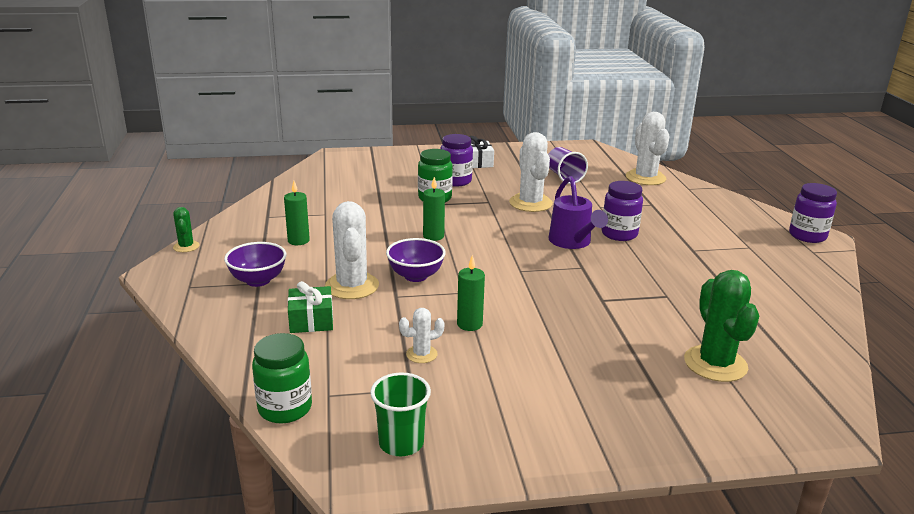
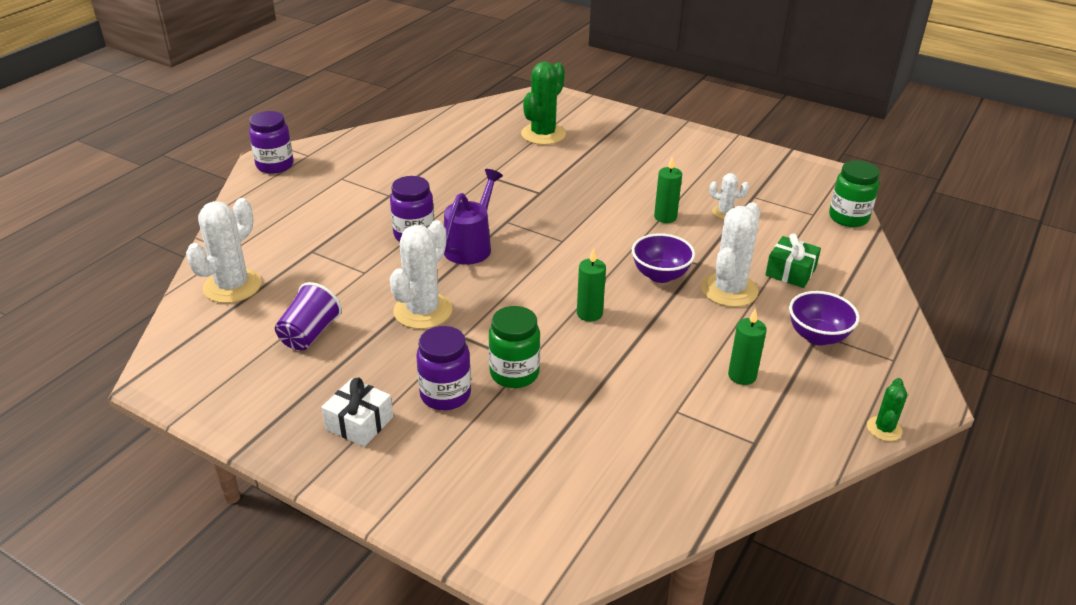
camera: 140 degrees left, 10 degrees up
(401, 443) = (786, 174): green cup -> none

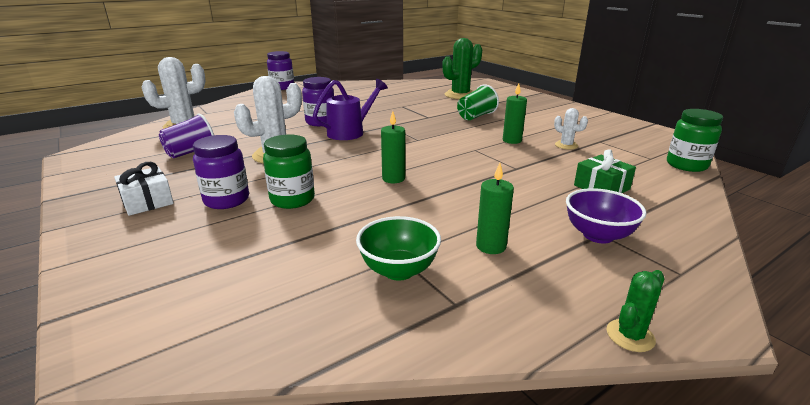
camera: 25 degrees right, 10 degrees down
(595, 178) = (476, 116): none -> green cup
(660, 275) = (476, 169): purple bowl -> none
(687, 425) = (398, 270): none -> green bowl
(729, 290) = (530, 187): white cactus -> none

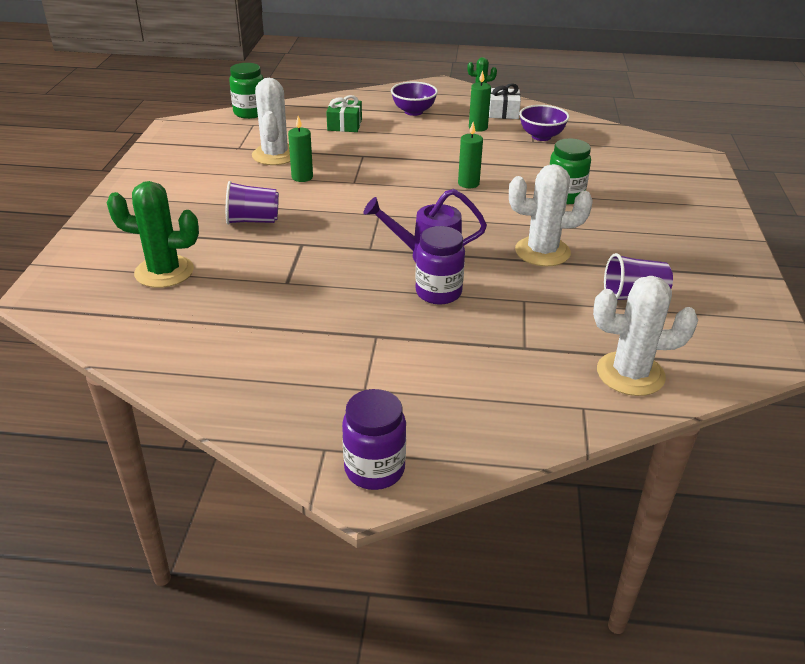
camera: 140 degrees left, 10 degrees up
(147, 202) = (684, 239): white gift -> white gift (503, 112)
(226, 200) = (616, 215): purple jar -> none
(398, 270) = (541, 136): green bowl -> purple bowl
(476, 116) = (253, 221): green cup -> purple cup
(566, 145) = (275, 155): white cactus -> white cactus, size x1.95

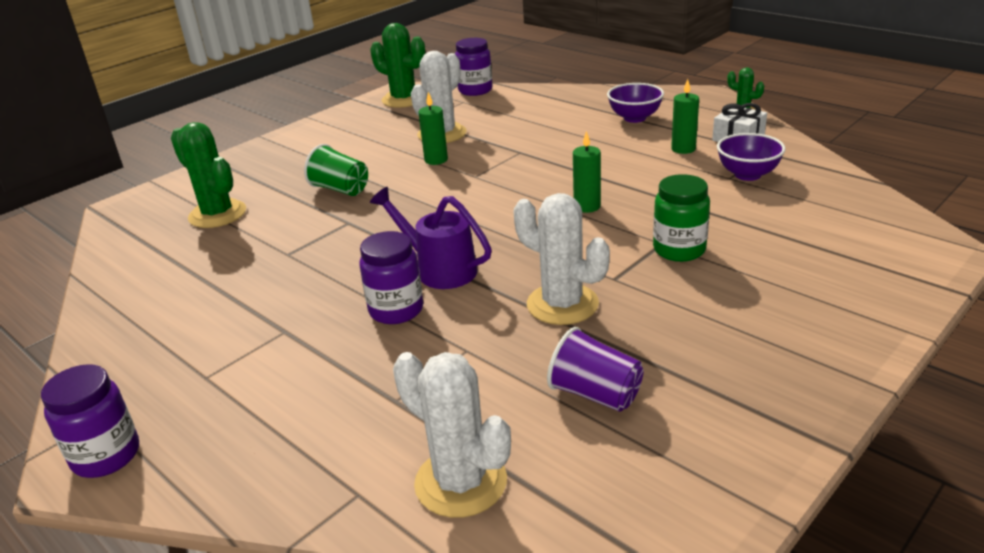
camera: 40 degrees right, 5 degrees down
(193, 133) = (404, 99): none -> green cactus
(250, 113) = (475, 90): green jar -> purple jar
(253, 221) = (340, 189): purple cup -> green cup
(344, 125) = (545, 118): green gift -> none

